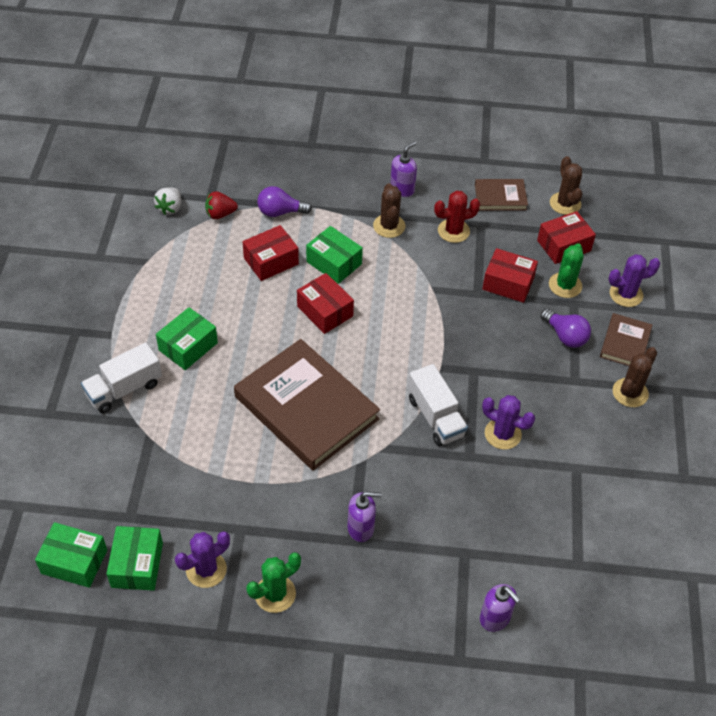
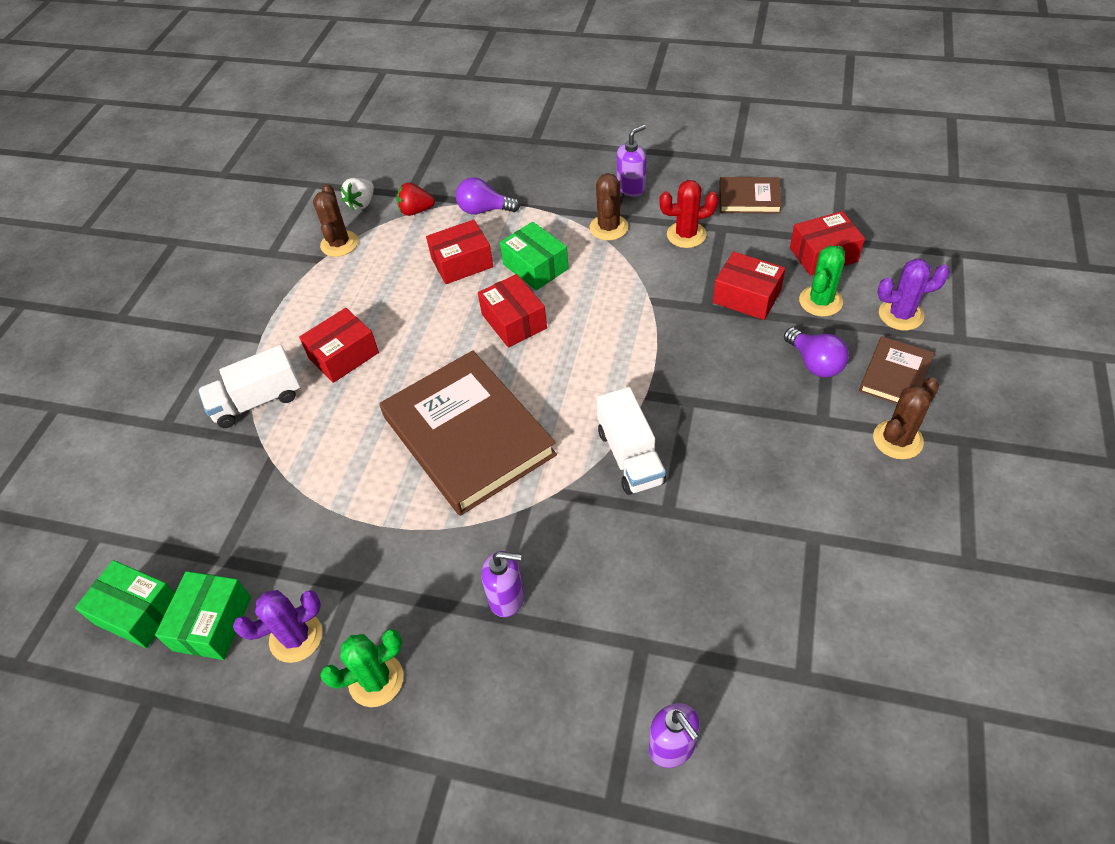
camera: 15 degrees right, 0 degrees up
(188, 346) = (344, 355): green box -> red box
(502, 434) = (716, 484): purple cactus -> none
(565, 204) = (829, 207): brown cactus -> brown cactus (339, 244)

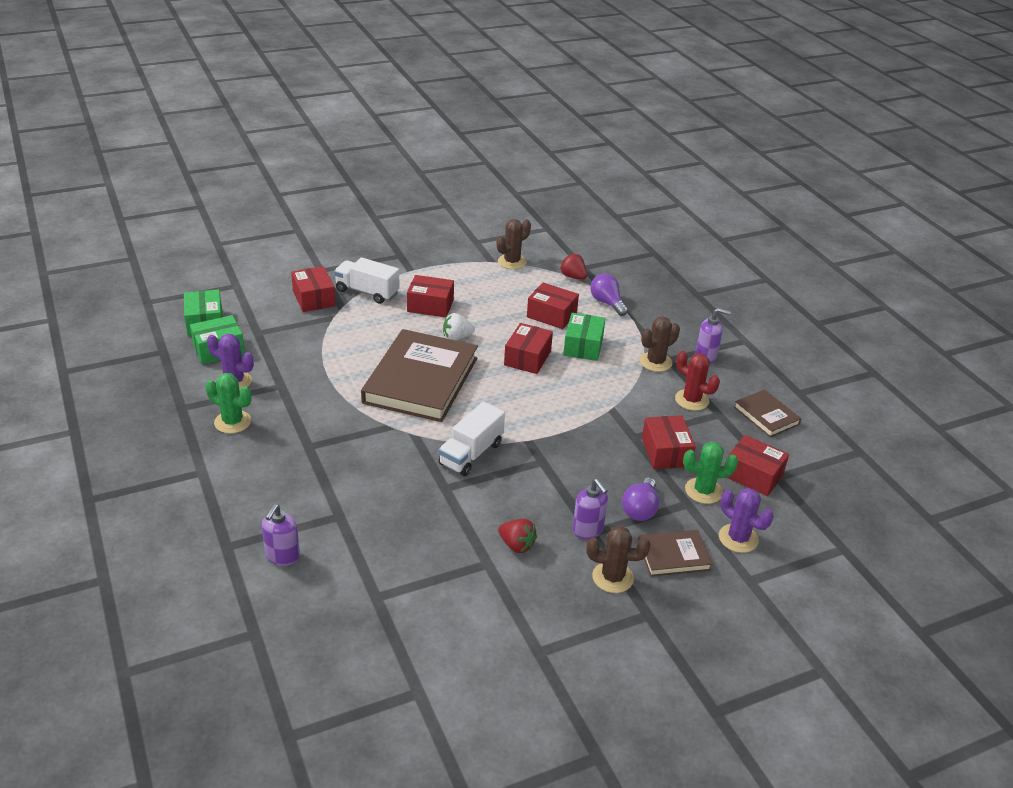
camera: 45 degrees right, 15 degrees down
(214, 462) = (314, 298): none -> red box
(362, 203) = (554, 254): white strawberry -> white strawberry (457, 337)
(507, 598) = (324, 447): purple soap dispenser -> purple soap dispenser (588, 530)
(802, 495) = (516, 545): none -> red strawberry

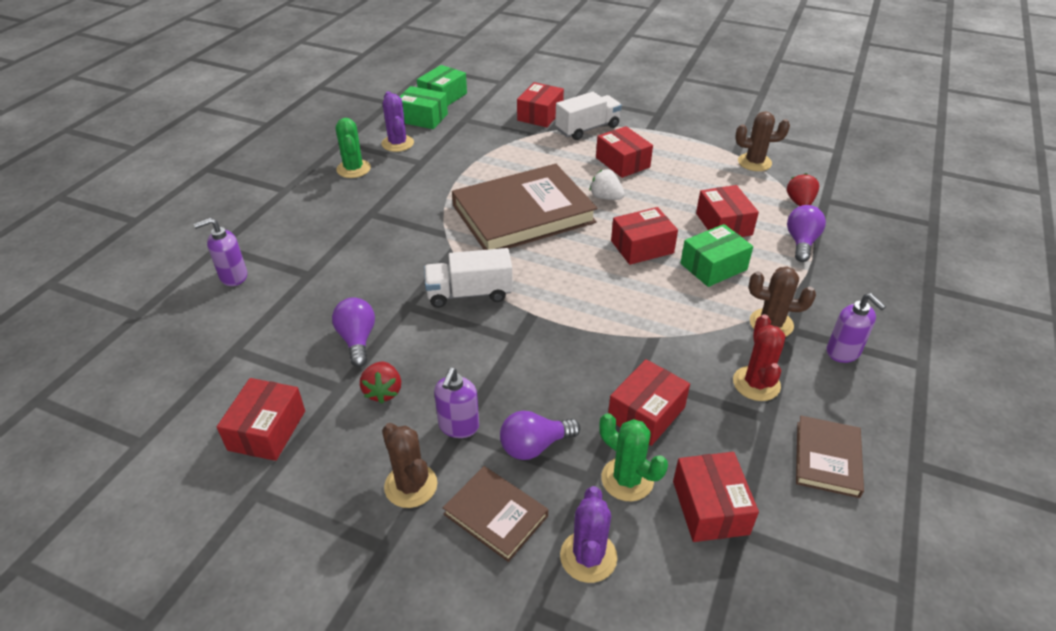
camera: 50 degrees right, 5 degrees up
(367, 292) = (587, 129): white truck -> white truck turned 75 degrees clockwise
(449, 530) = (357, 340): none -> purple light bulb
(486, 618) = (267, 430): none -> red box

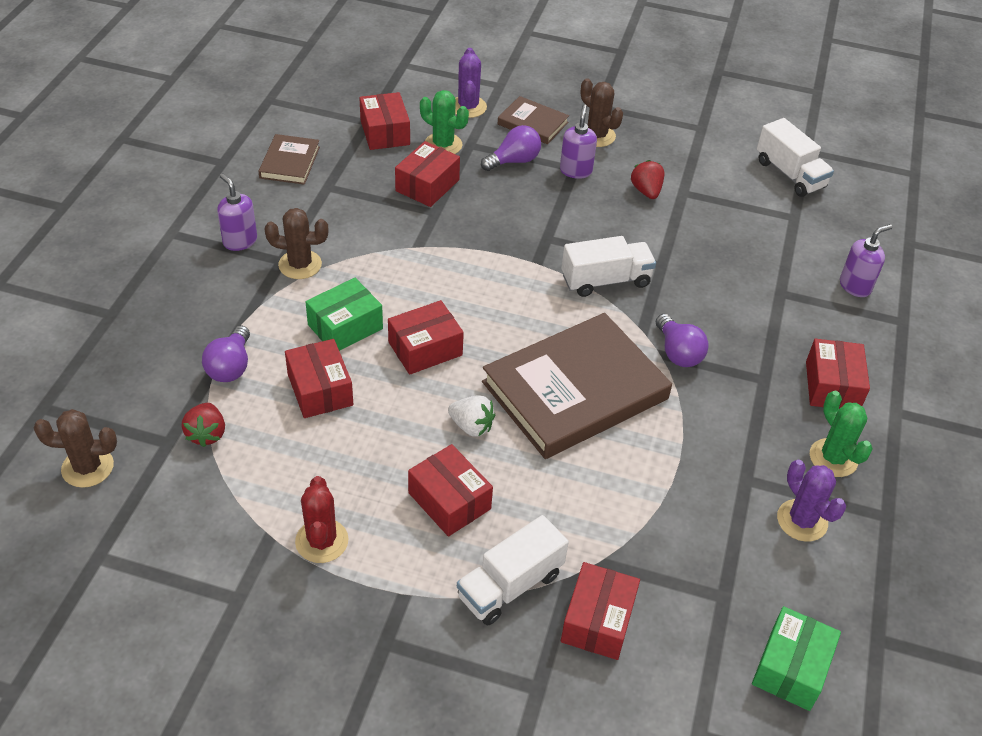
camera: 170 degrees right, 5 degrees up
(192, 407) = (790, 174): none -> white truck
(267, 430) = (720, 162): red box -> red box (832, 386)
(357, 340) = (691, 230): purple light bulb -> purple light bulb (678, 352)
(422, 118) = (796, 594): green box -> none
(754, 162) = (245, 516): brown cactus -> brown cactus (87, 467)
(756, 384) = (330, 211): red cactus -> red cactus (322, 541)

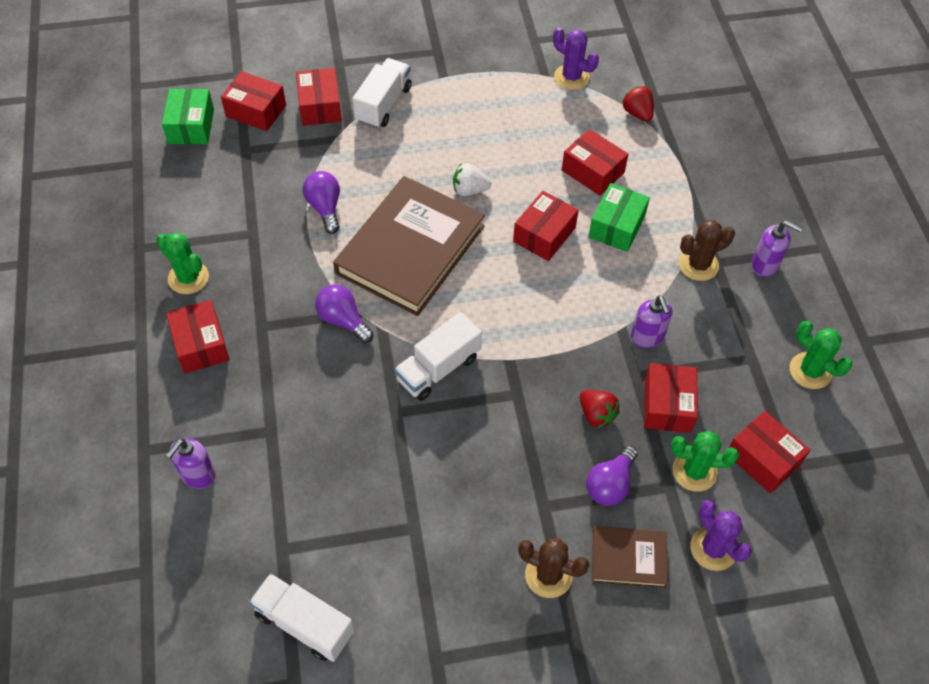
camera: 155 degrees right, 10 degrees up
(87, 467) = (686, 67): brown cactus -> none
(230, 366) = (667, 161): purple light bulb -> purple light bulb (325, 208)
(290, 162) = (810, 371): brown book -> green cactus
(322, 541) = (512, 84): red cactus -> none
(449, 501) = (451, 136): red box -> red box (256, 111)
(576, 171) = (540, 503): purple soap dispenser -> purple soap dispenser (647, 337)
(646, 191) = (453, 509): red strawberry -> red strawberry (596, 415)
(802, 520) = (203, 219): purple cactus -> purple cactus (571, 77)

